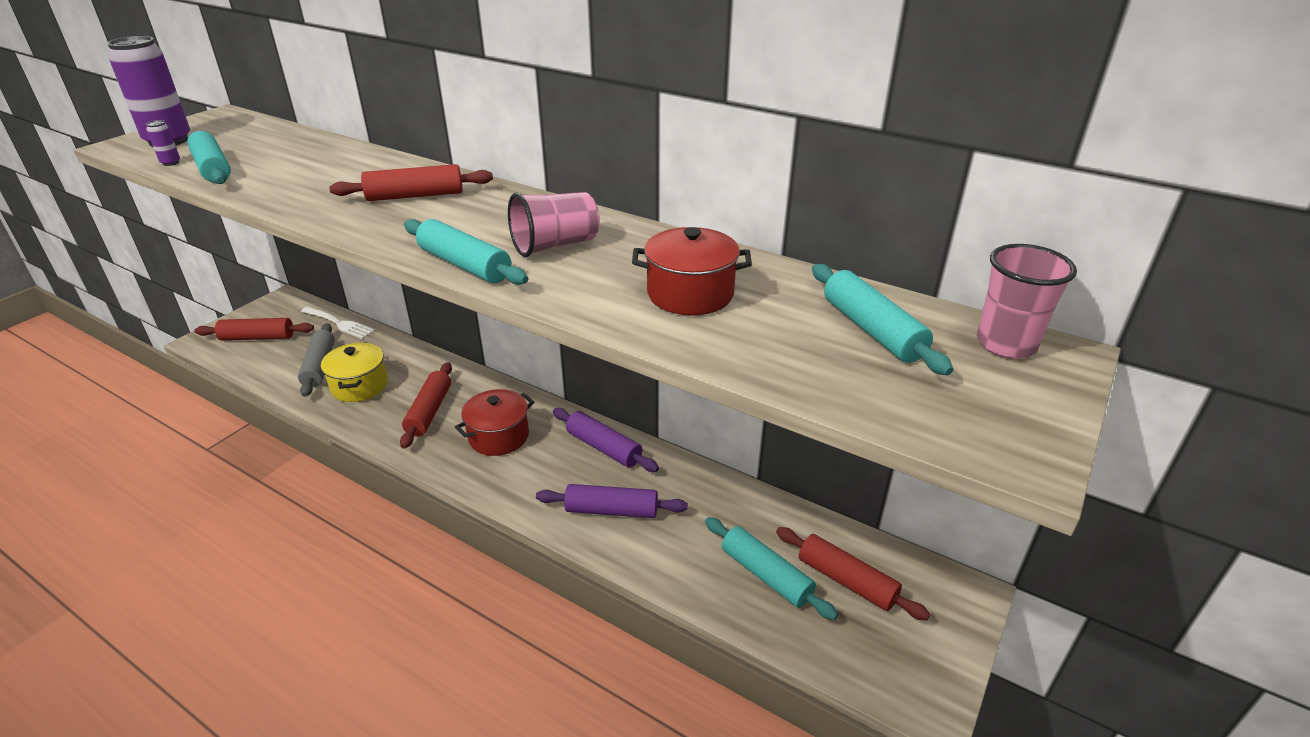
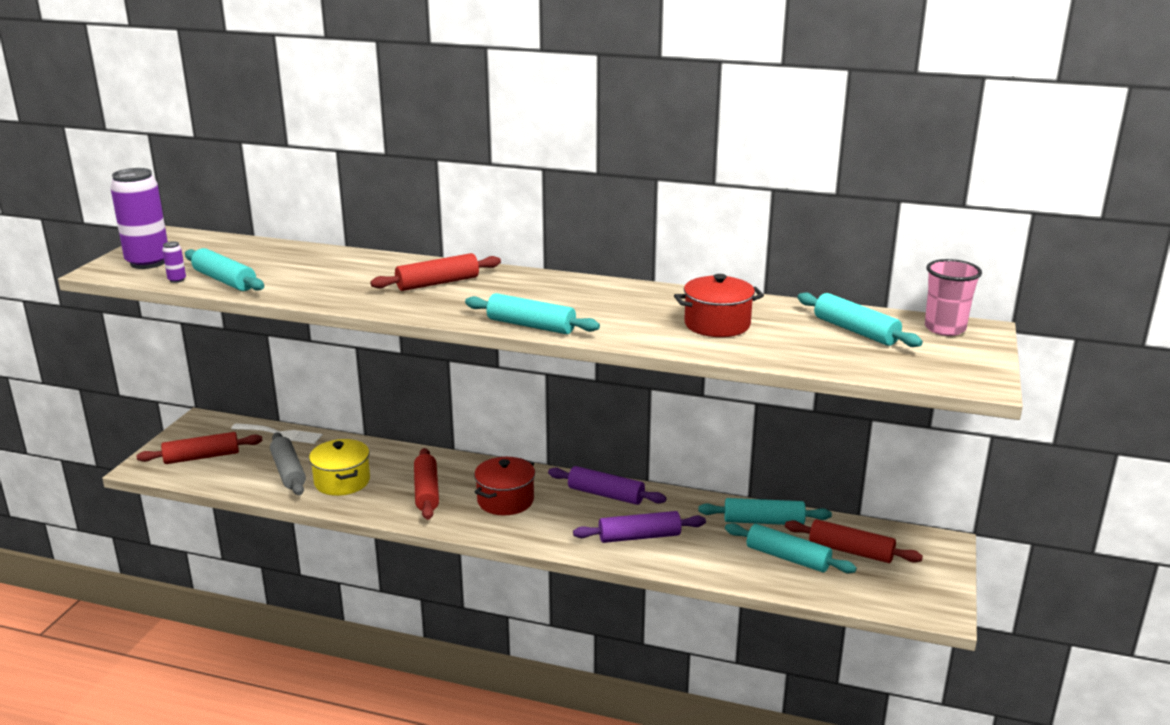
camera: 15 degrees left, 10 degrees down
(555, 245) = (589, 305): pink cup -> none
(759, 516) = (763, 521): none -> turquoise rolling pin

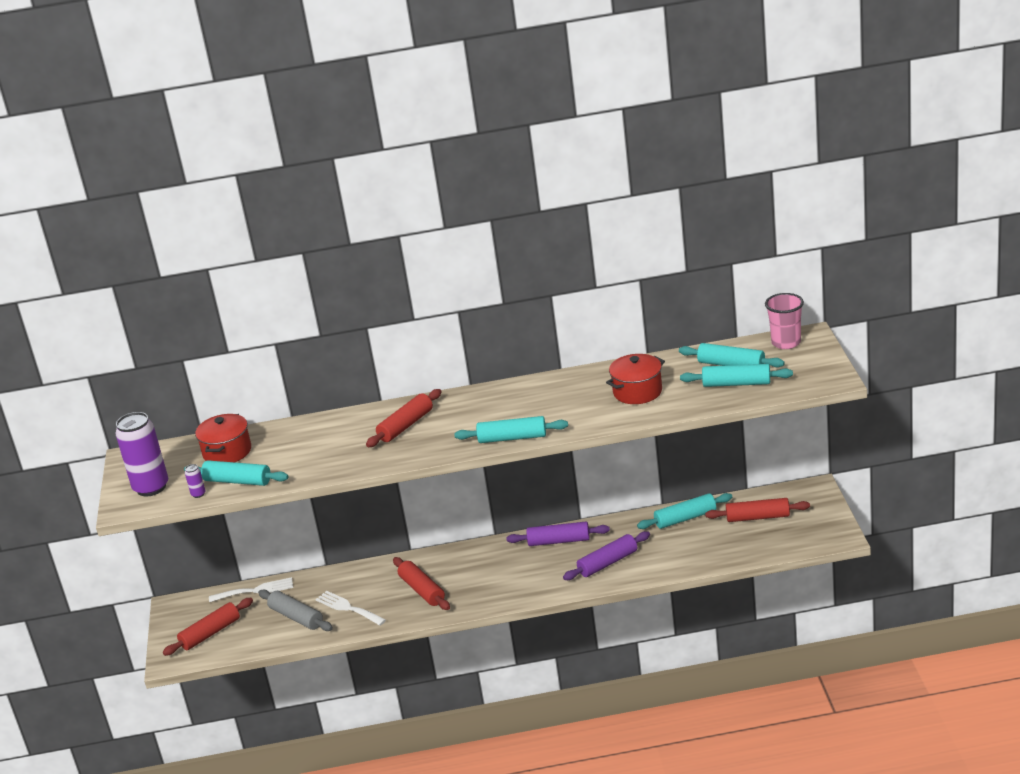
camera: 20 degrees left, 5 degrees up
(342, 481) = (348, 608): yellow pot -> white fork
(505, 500) = (488, 574): red pot -> red pot (227, 452)
(787, 558) = (719, 538): turquoise rolling pin -> turquoise rolling pin (736, 384)

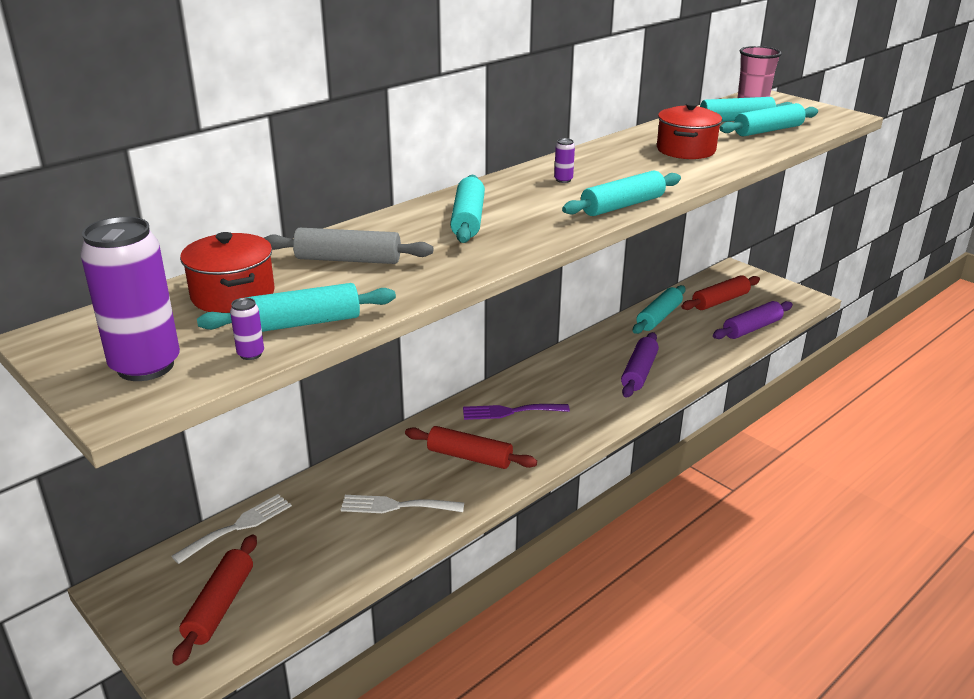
camera: 40 degrees left, 0 degrees up
(296, 617) = (335, 540): grey rolling pin -> grey rolling pin (348, 259)
(405, 426) = (468, 220): red rolling pin -> turquoise rolling pin
(482, 566) = (510, 412): none -> purple fork
(509, 403) = (563, 180): none -> purple can
(559, 541) = (563, 367): purple rolling pin -> purple rolling pin (752, 328)

